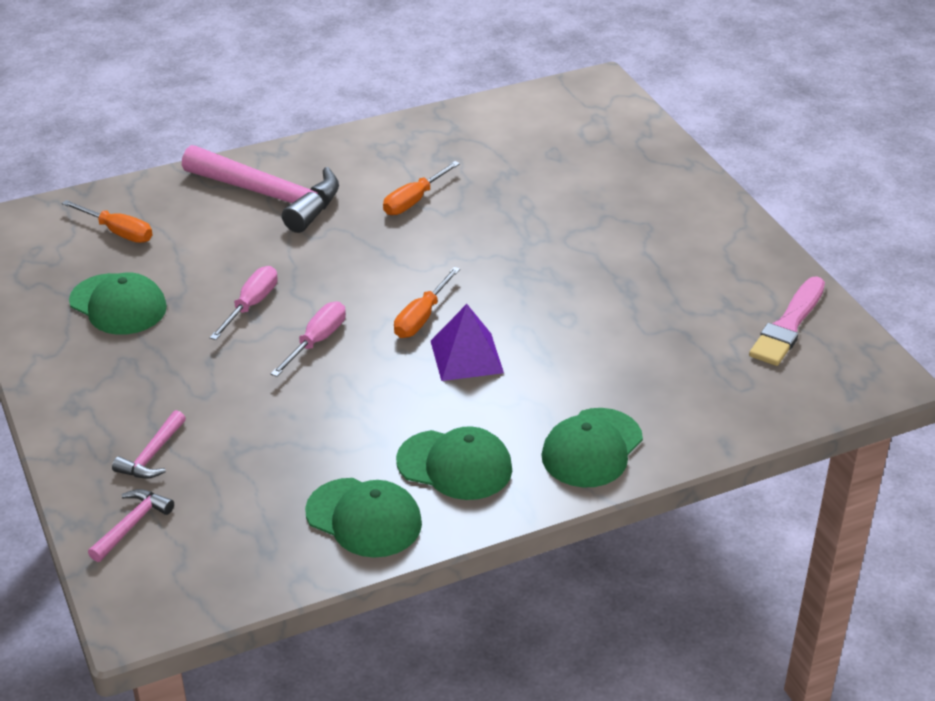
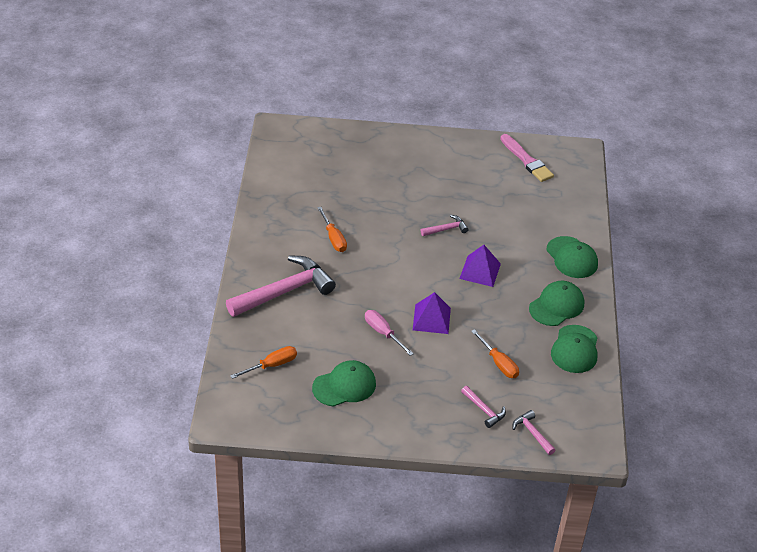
camera: 65 degrees left, 5 degrees up
(317, 341) = (431, 319): pink screwdriver -> purple pyramid
(364, 518) = (575, 349): green cap -> green cap turned 135 degrees clockwise
(421, 317) = (438, 274): orange screwdriver -> orange screwdriver (499, 363)
(532, 294) = (446, 229): none -> pink hammer

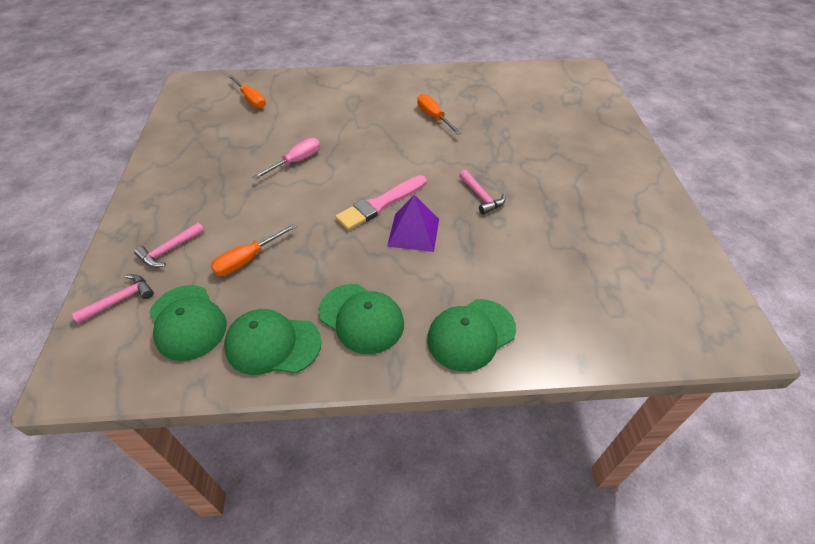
camera: 85 degrees right, 5 degrees up
(285, 291) = (349, 97): pink hammer -> none
(333, 238) = (434, 117): orange screwdriver -> orange screwdriver turned 90 degrees clockwise
(344, 386) = (220, 143): green cap -> green cap (187, 322)
(431, 319) = (321, 195): purple pyramid -> none
(527, 160) = (668, 269): pink brush -> pink brush (380, 204)

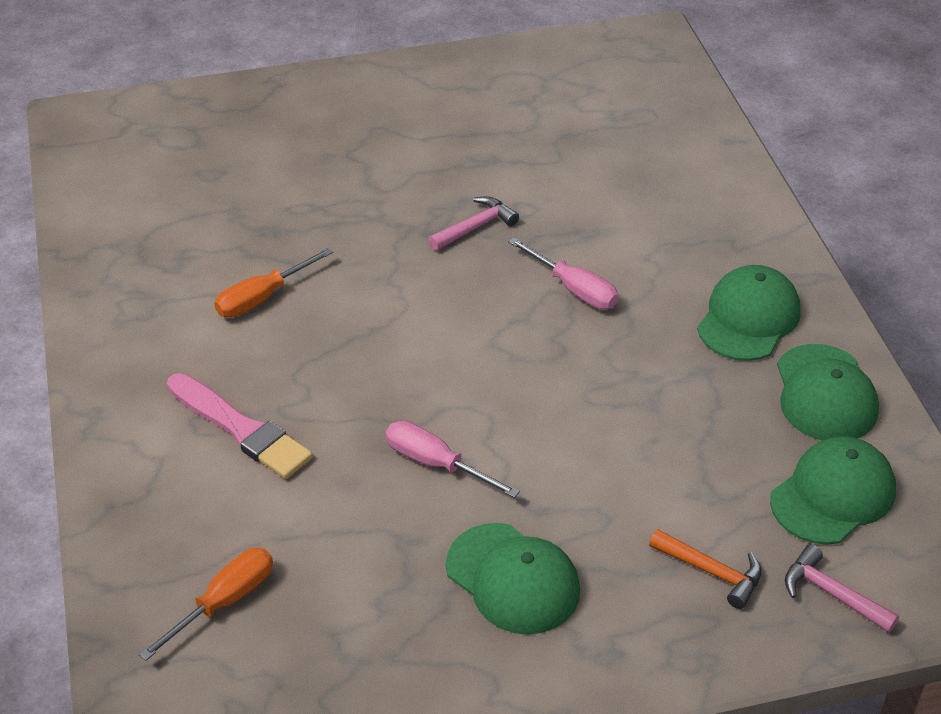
camera: 100 degrees left, 5 degrees down
(169, 250) = (712, 572): pink hammer -> orange hammer
(247, 259) = (694, 463): orange screwdriver -> none
(380, 204) = (523, 333): pink brush -> pink brush (241, 429)
(413, 232) = (574, 289): purple pyramid -> pink screwdriver
(471, 334) = (731, 222): green cap -> green cap (513, 579)

